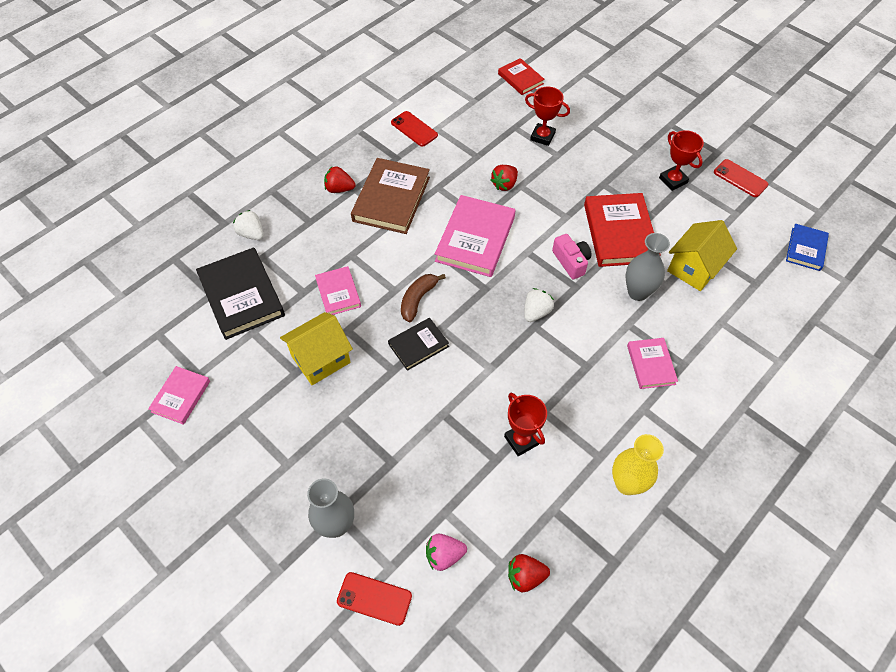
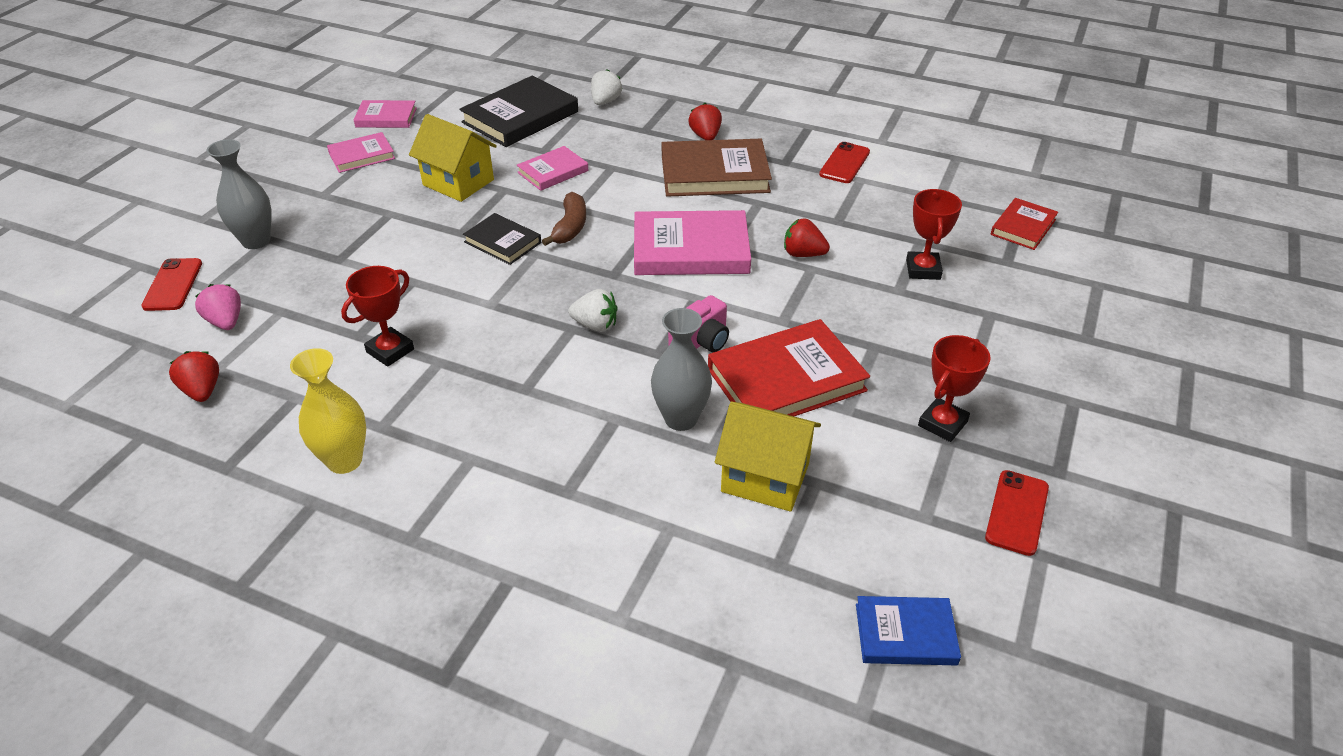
camera: 70 degrees right, 15 degrees down
(418, 299) = (570, 227): brown banana -> brown banana turned 90 degrees clockwise
(651, 365) = (552, 454): pink book -> pink book (361, 156)

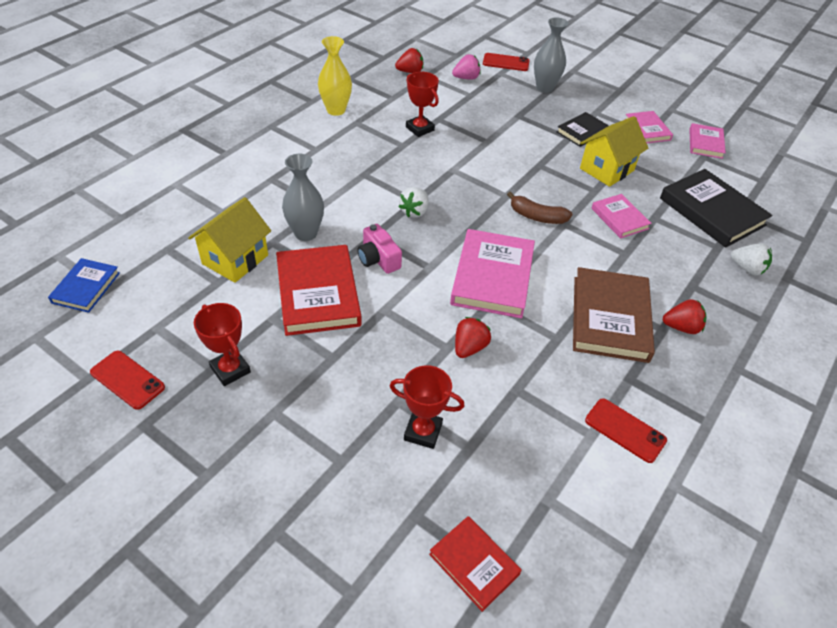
camera: 100 degrees right, 5 degrees up
(502, 242) = (523, 182): black book -> black book (582, 132)

